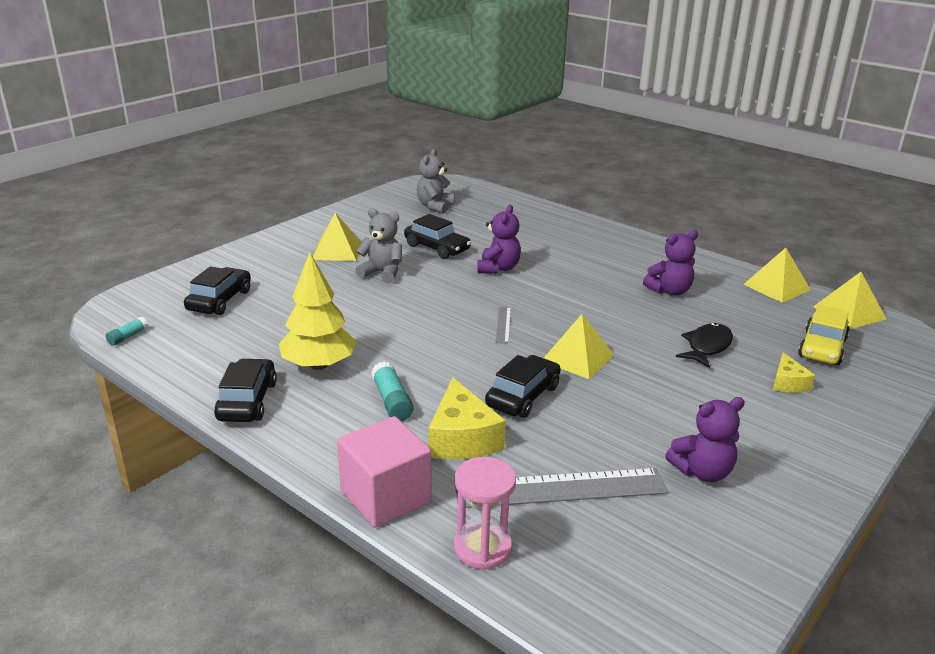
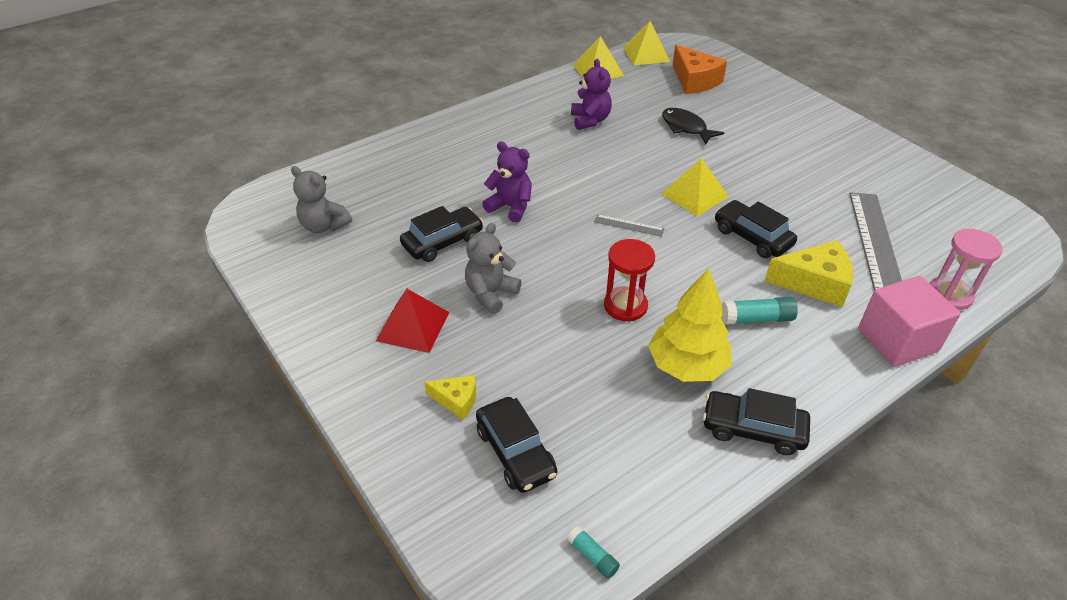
camera: 75 degrees left, 15 degrees up
(220, 300) = (515, 452): black car -> black car turned 150 degrees counterclockwise
(337, 250) = (413, 326): yellow pyramid -> red pyramid
(387, 331) = (625, 306): none -> red hourglass
(702, 472) = (850, 174): purple teddy bear -> none
(788, 383) = (741, 108): yellow cheese -> yellow cheese (456, 400)
(822, 348) = (695, 80): yellow car -> orange cheese

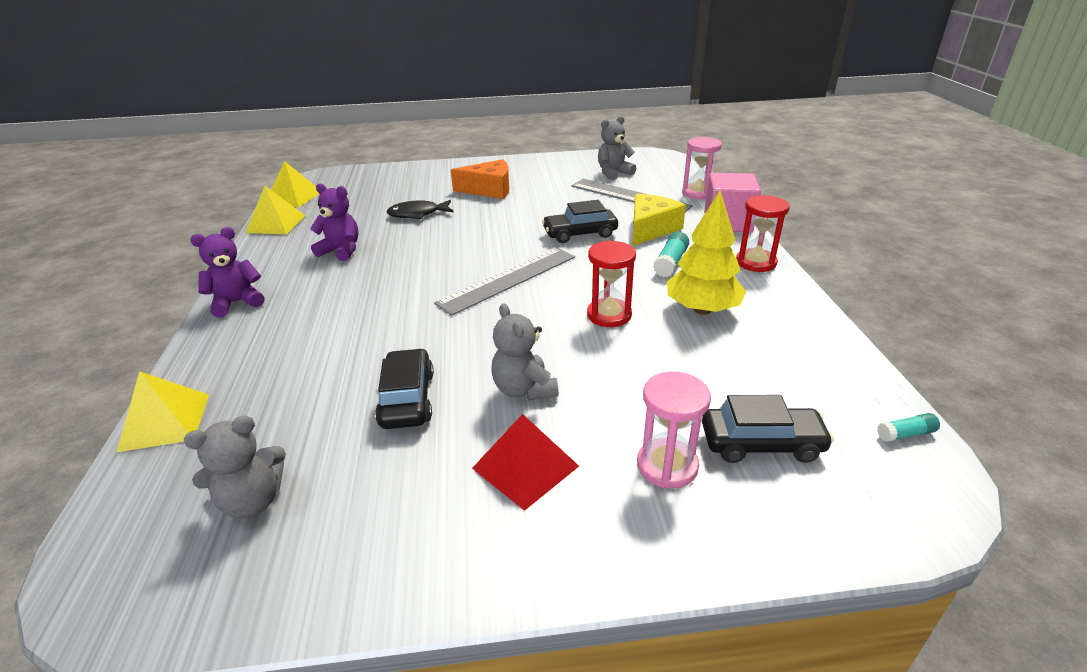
camera: 60 degrees left, 10 degrees down
(456, 400) = (667, 466): yellow cheese -> pink hourglass
(510, 207) = (406, 334): purple teddy bear -> purple teddy bear (237, 302)
(629, 225) = (508, 279): grey ruler -> grey ruler, size x2.23
(694, 195) = (505, 239): yellow pyramid -> yellow pyramid (165, 422)
(695, 80) = (364, 191): orange cheese -> orange cheese (489, 190)
(753, 429) = (786, 304): black car -> none
(821, 386) = (756, 262): none -> red hourglass
(921, 212) = (613, 173): none -> grey teddy bear

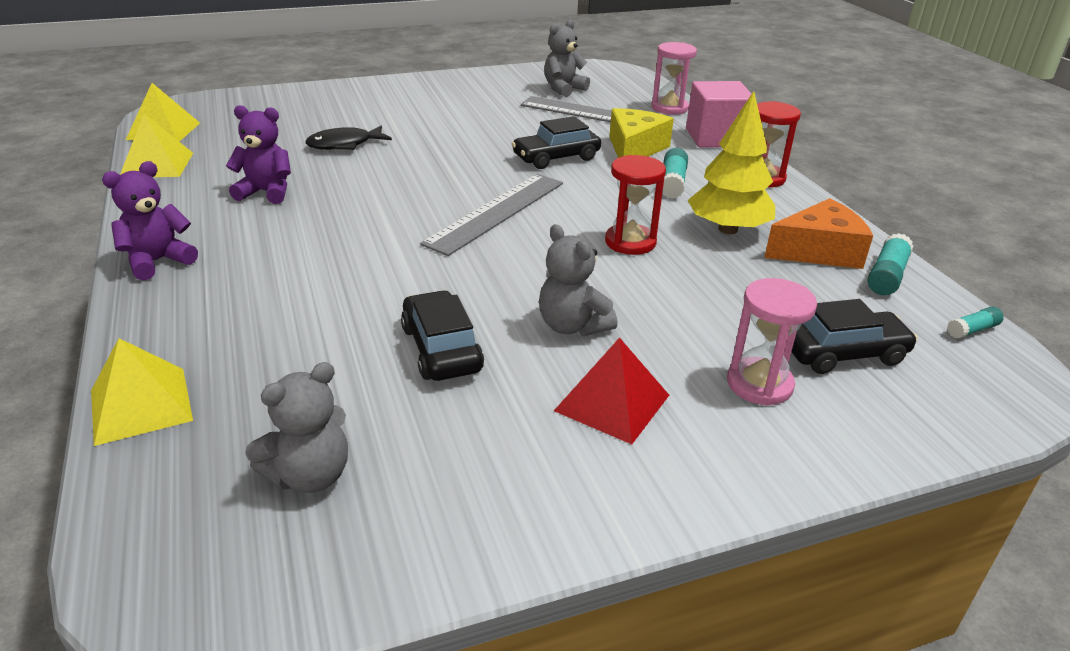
camera: 15 degrees left, 0 degrees up
(489, 190) = (421, 113): orange cheese -> orange cheese (819, 251)
(838, 368) = (886, 276): none -> turquoise glue stick

